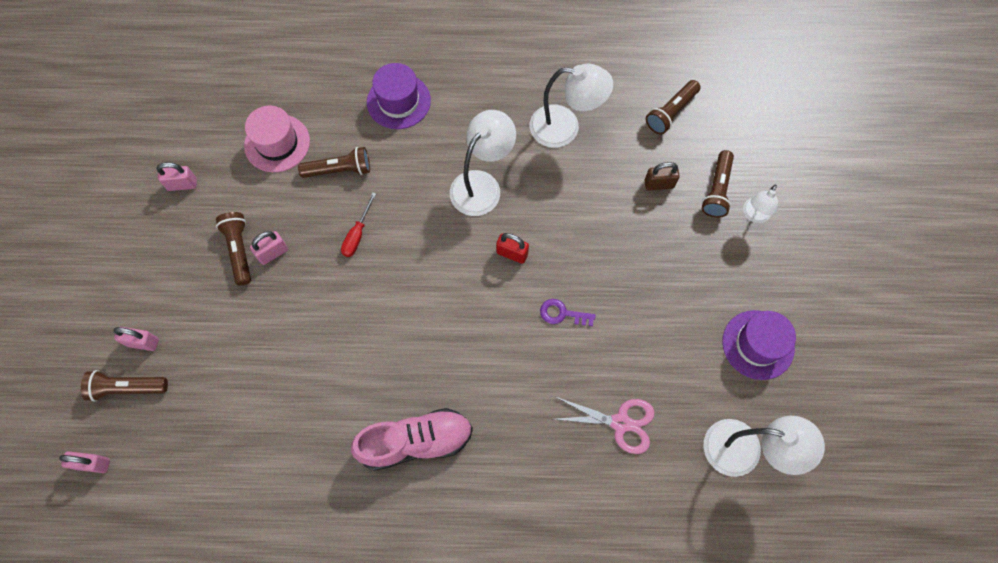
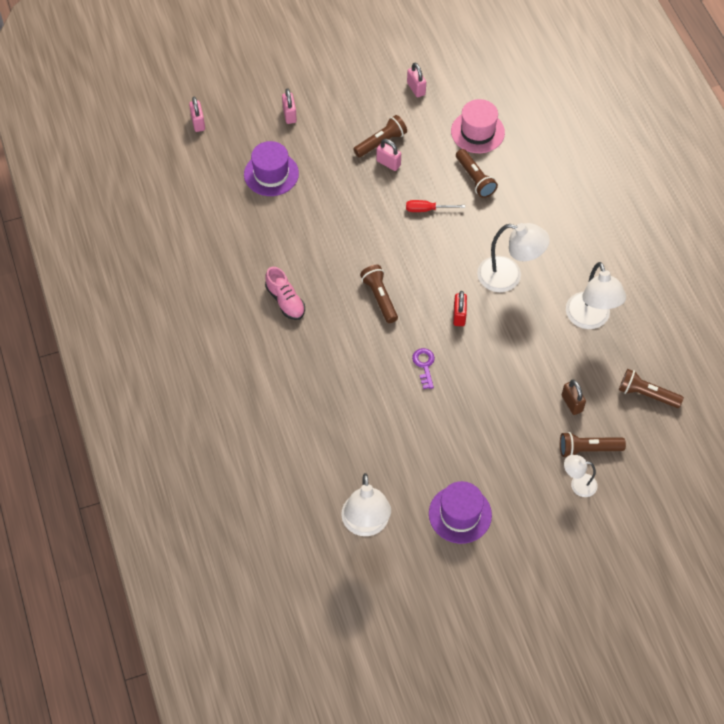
camera: 70 degrees right, 10 degrees down
(127, 388) = (255, 119): brown flashlight -> brown flashlight (380, 297)
(398, 101) = (554, 196): purple hat -> purple hat (271, 174)
(415, 441) = (285, 301): pink shoe -> pink shoe, size x0.65
(620, 423) = (353, 430): pink scissors -> none

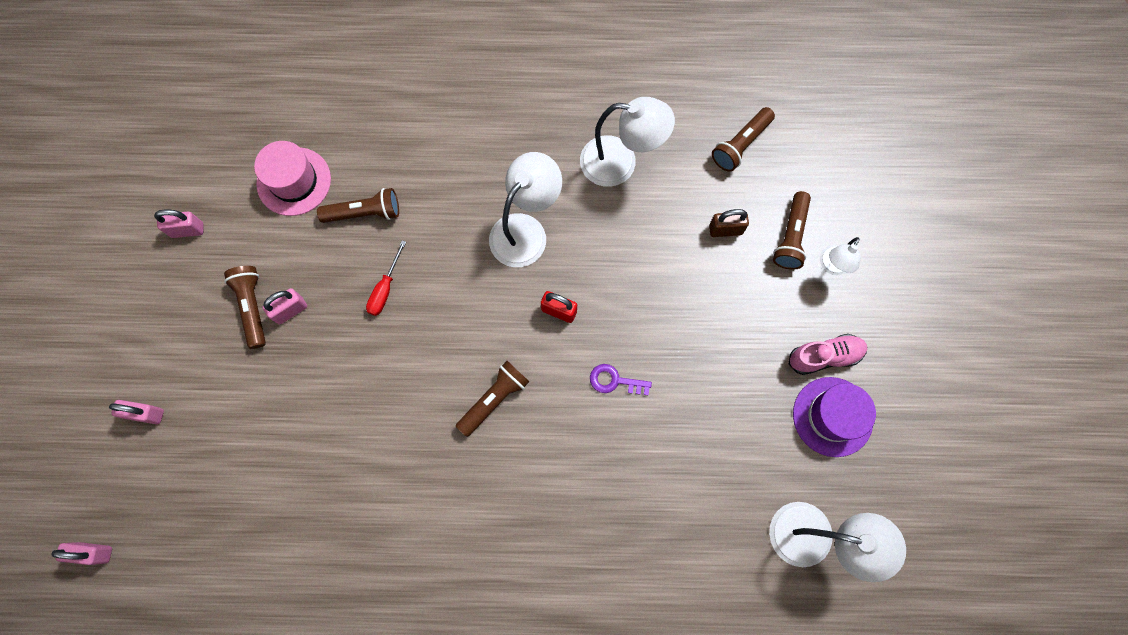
camera: 70 degrees left, 15 degrees up
(271, 174) = (235, 475): purple hat -> none
(285, 301) = (450, 527): pink shoe -> pink shoe (824, 356)
(380, 297) = (494, 399): brown flashlight -> brown flashlight turned 135 degrees clockwise

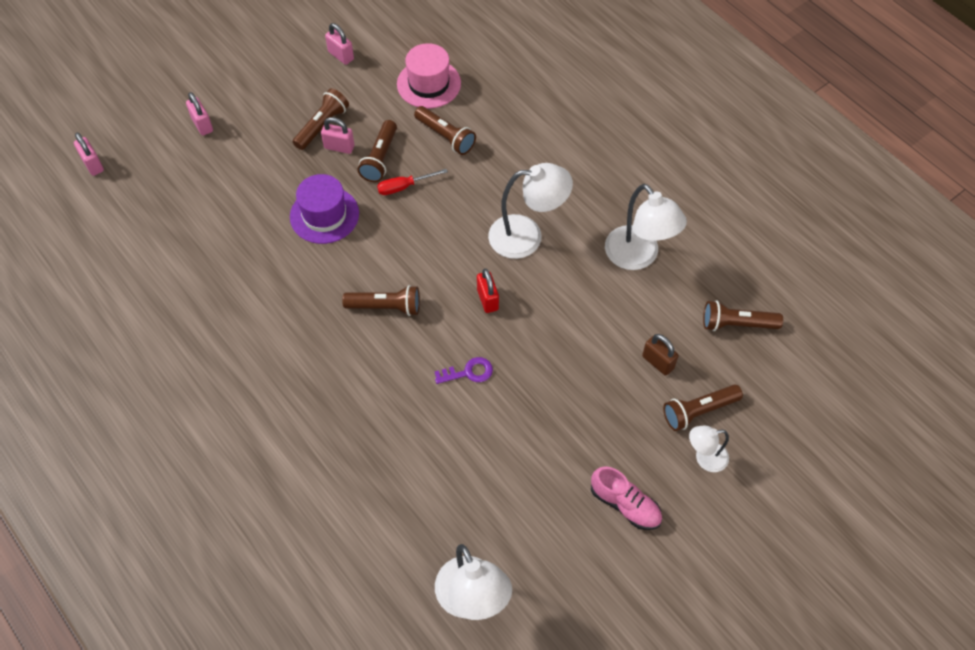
camera: 50 degrees right, 15 degrees down
(336, 285) = (380, 158): none -> brown flashlight
(614, 381) = (469, 372): purple key -> purple key turned 105 degrees clockwise
(832, 416) = (582, 545): purple hat -> purple hat (324, 215)

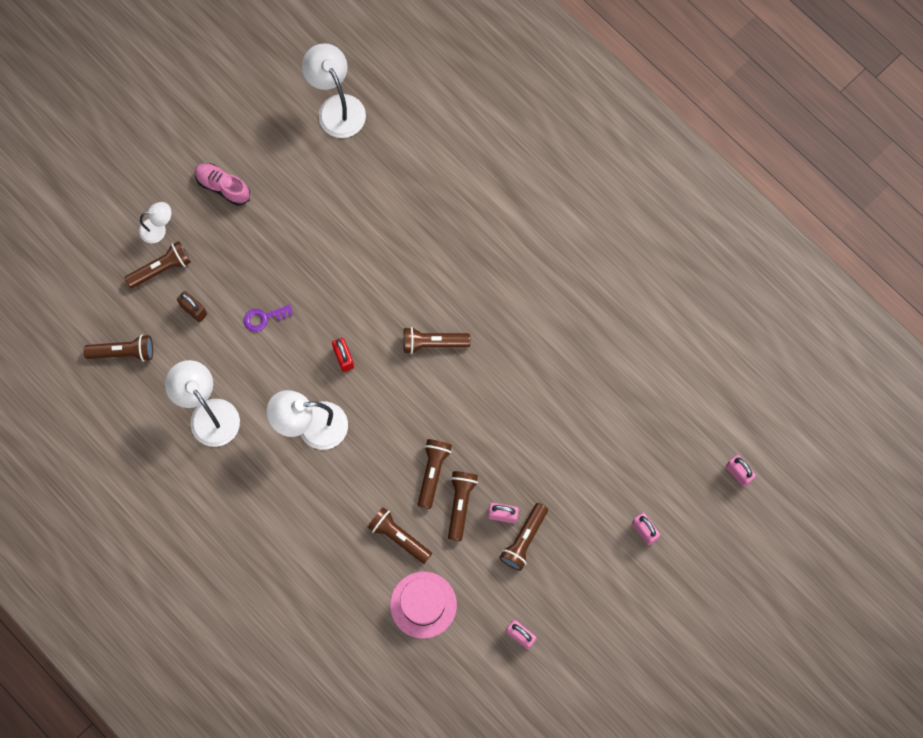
camera: 175 degrees right, 15 degrees up
(324, 215) = (503, 434): purple hat -> none
(404, 187) = (433, 473): red screwdriver -> brown flashlight
(469, 372) = (354, 287): purple key -> purple key (263, 318)

